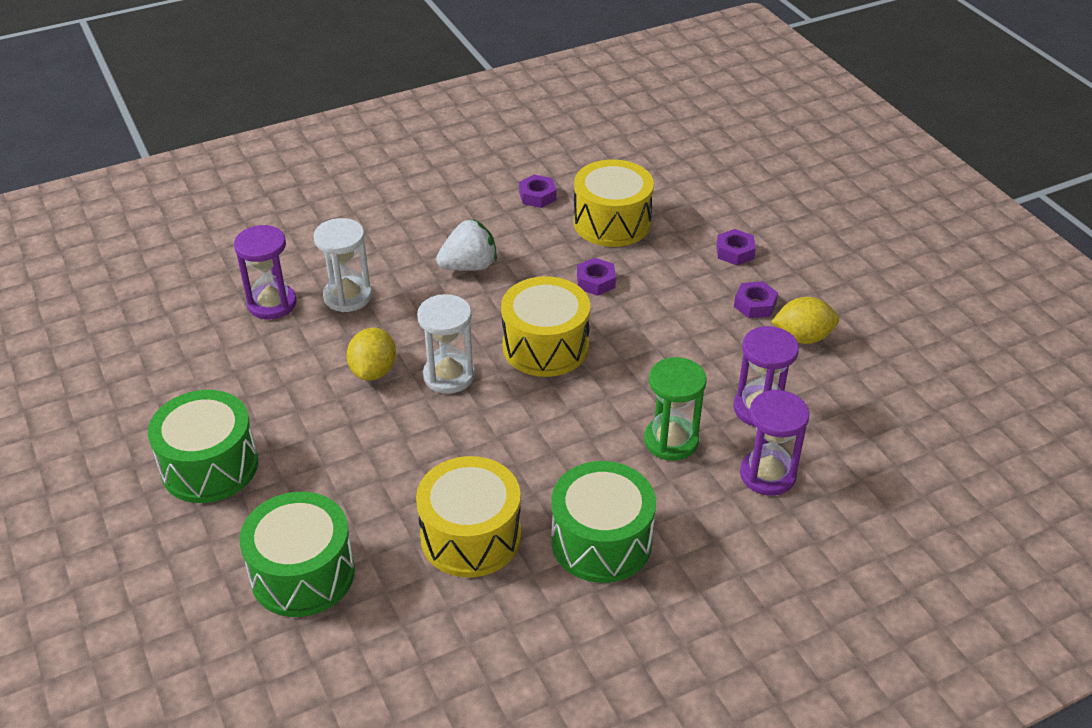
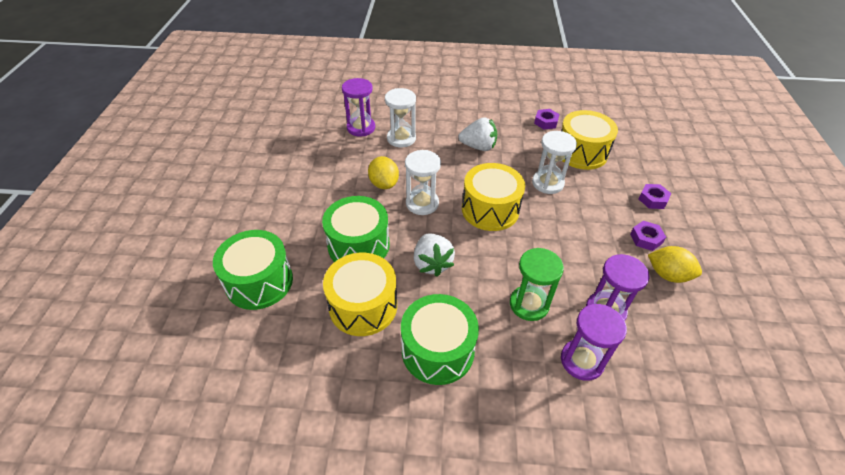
camera: 30 degrees right, 5 degrees up
(210, 466) = (264, 199): green drum -> green drum (358, 245)
(373, 371) = (384, 184): yellow lemon -> yellow lemon turned 60 degrees counterclockwise
(520, 446) = (432, 263): none -> white strawberry
(595, 281) = (547, 183): purple nut -> white hourglass

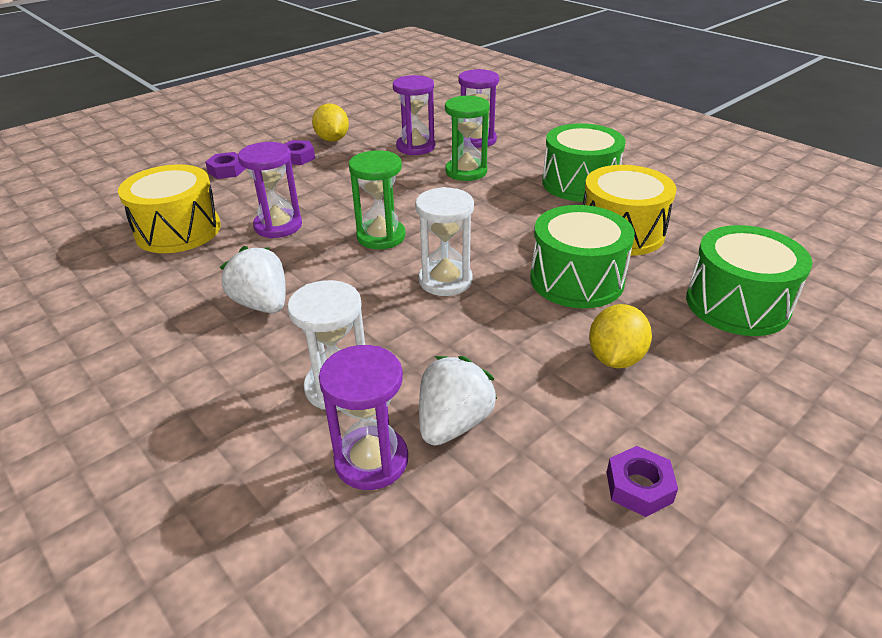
camera: 135 degrees left, 10 degrees down
(384, 184) = (462, 330): yellow lemon -> yellow lemon (615, 358)
(432, 263) = (512, 228): white strawberry -> white strawberry (453, 423)
(490, 209) = (381, 236): yellow drum -> green hourglass
(546, 122) = (120, 282): purple nut -> purple nut (639, 487)
(547, 183) = (278, 226): white hourglass -> purple hourglass

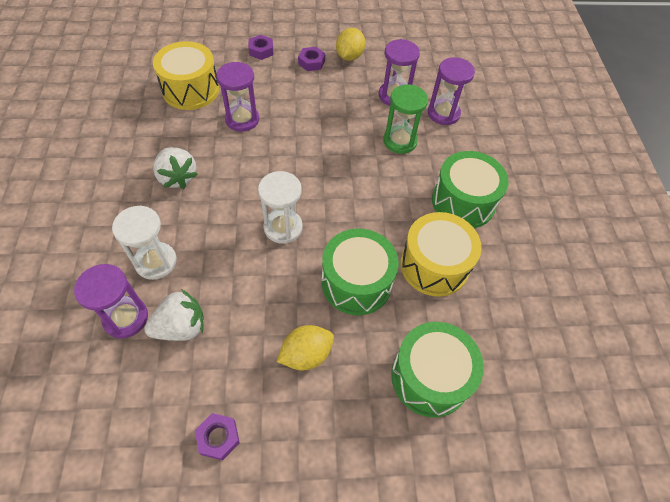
camera: 35 degrees right, 20 degrees up
(262, 304) = (177, 177): white strawberry -> white strawberry turned 150 degrees clockwise
(381, 236) = (286, 166): green hourglass -> none

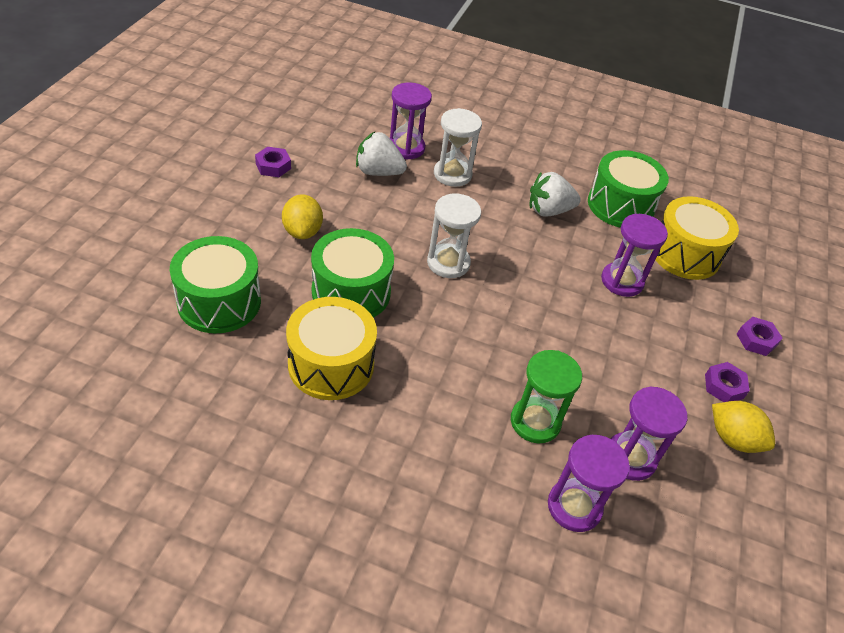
camera: 110 degrees right, 10 degrees down
(181, 327) = (378, 172): white strawberry -> white strawberry turned 105 degrees clockwise
(463, 202) = (401, 441): green drum -> green drum (620, 205)

